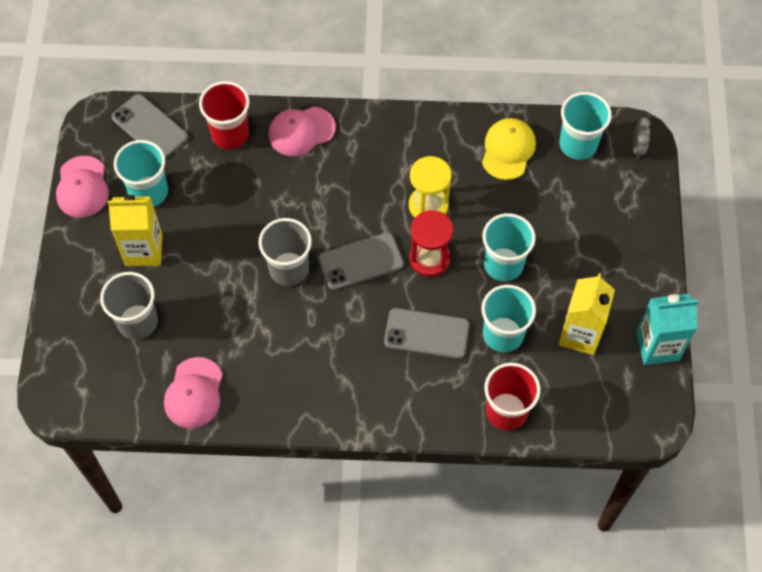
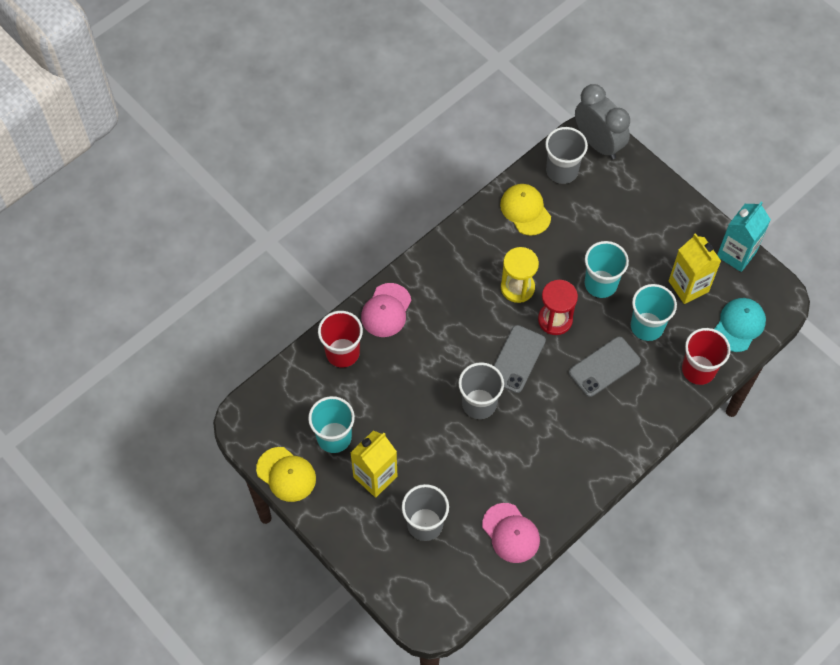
camera: 45 degrees left, 0 degrees up
(82, 187) = (286, 474): pink cap -> yellow cap
(149, 127) = (284, 395): grey phone -> none
(578, 144) = (562, 171): turquoise cup -> grey cup
(588, 408) = (739, 325): none -> turquoise cap
(637, 148) = (598, 143): grey clock -> grey clock, size x2.32

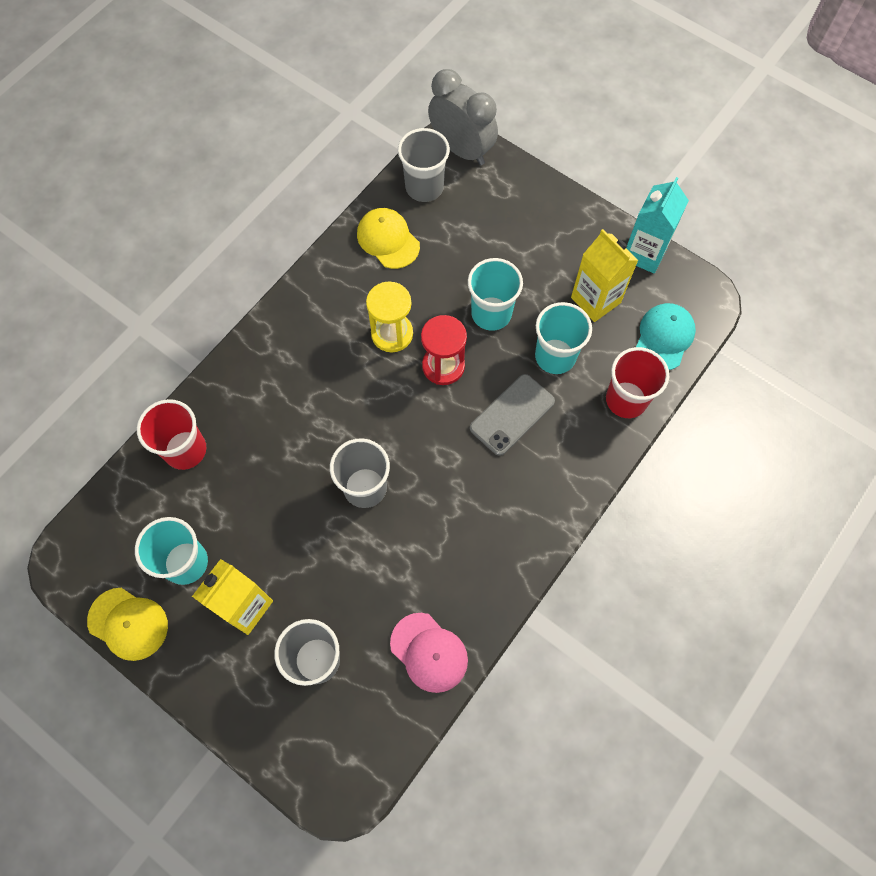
camera: 10 degrees left, 5 degrees up
(386, 310) = (234, 387): pink cap -> none
(517, 359) = (404, 422): grey phone -> none

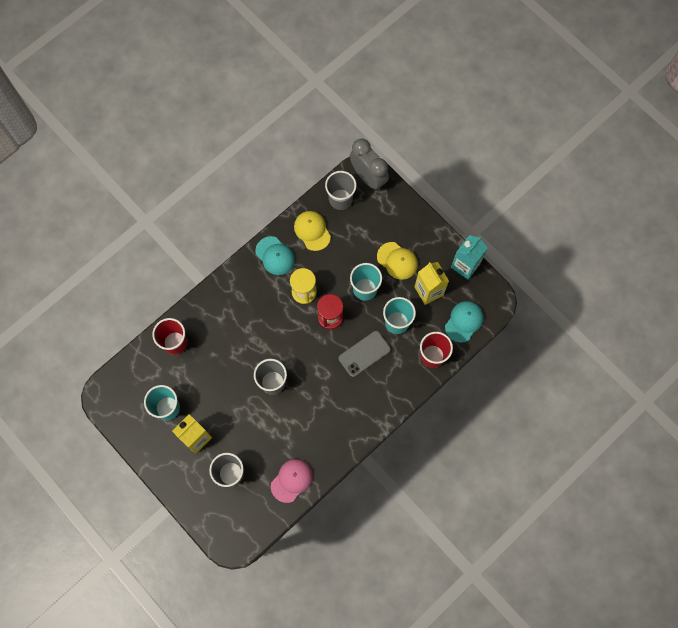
camera: 10 degrees right, 5 degrees up
(128, 623) = (132, 436): yellow cap -> yellow cap (397, 261)
(334, 286) = (275, 256): none -> turquoise cap
(429, 652) = (291, 480): pink cap -> pink cap turned 105 degrees counterclockwise

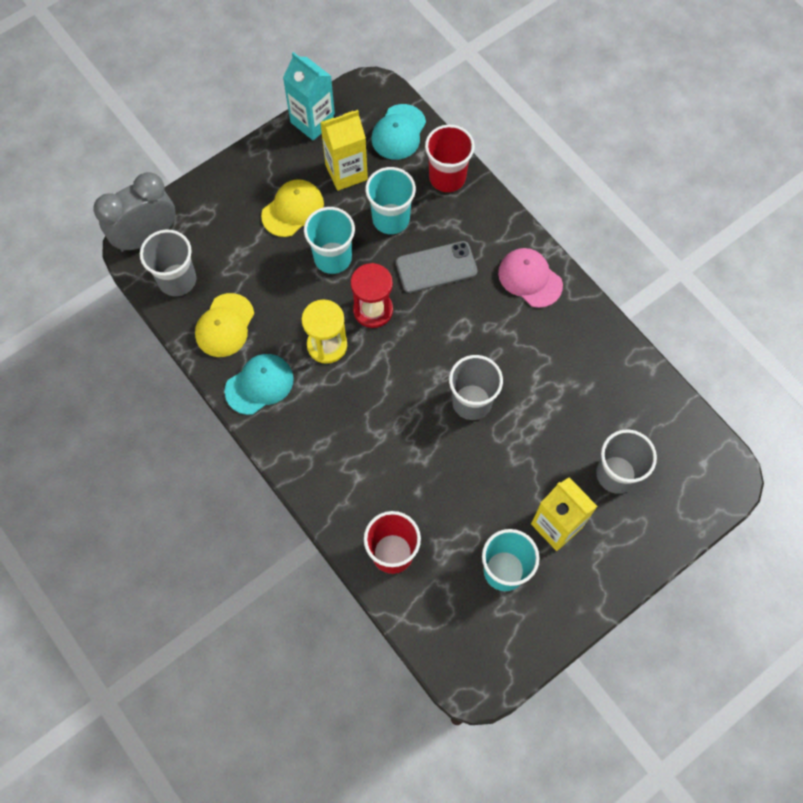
camera: 85 degrees left, 5 degrees down
(291, 480) = (628, 384): pink cap -> pink cap (530, 278)
(312, 231) = (225, 325): yellow cap -> yellow cap turned 45 degrees counterclockwise
(364, 354) = (436, 267): grey phone -> grey phone turned 75 degrees counterclockwise
(464, 321) = (398, 132): turquoise cap -> turquoise cap turned 105 degrees counterclockwise

